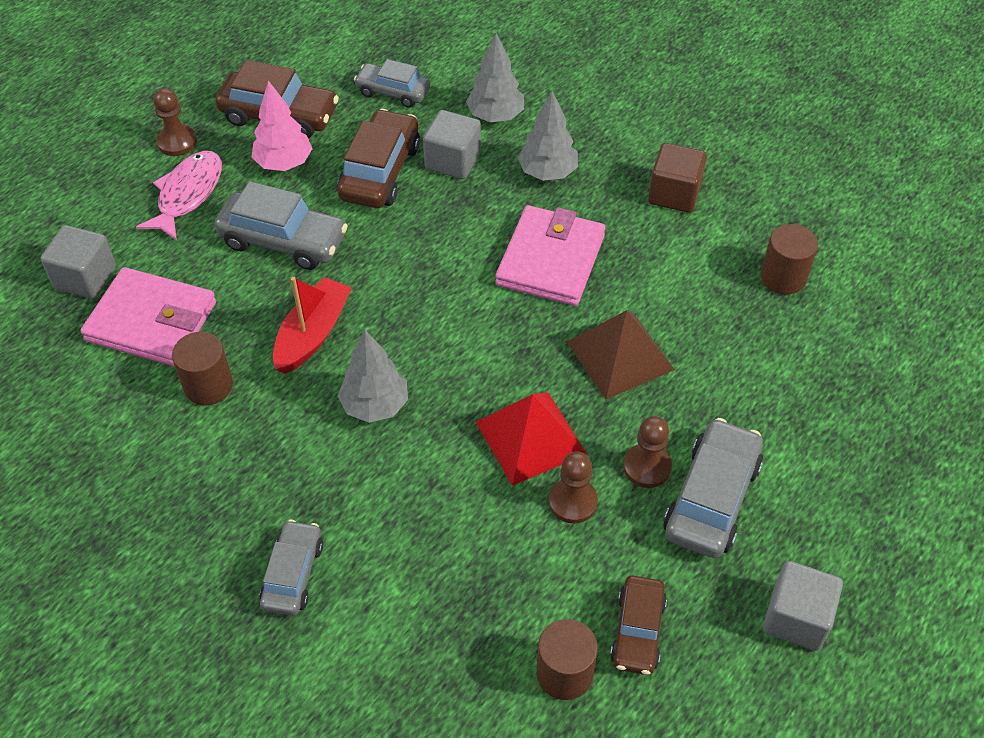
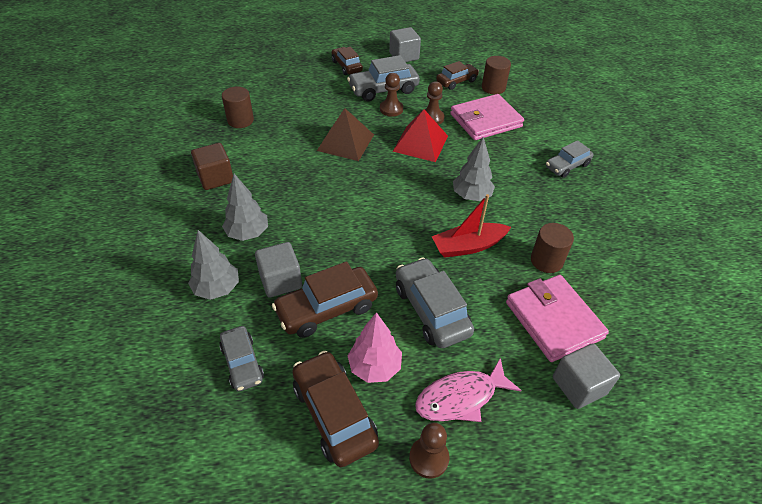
camera: 135 degrees left, 5 degrees down
(550, 260) = (314, 194): pink wallet -> pink wallet (485, 120)
(833, 500) = (346, 66): none -> brown car

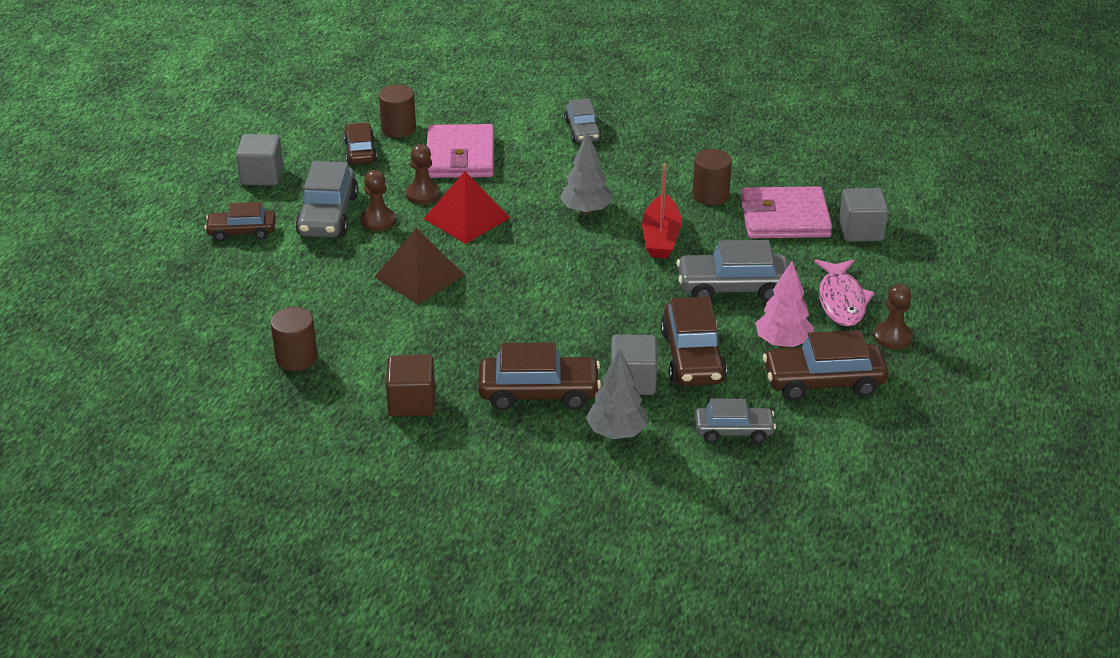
camera: 65 degrees left, 10 degrees down
(247, 233) = (539, 393): grey tree -> brown car

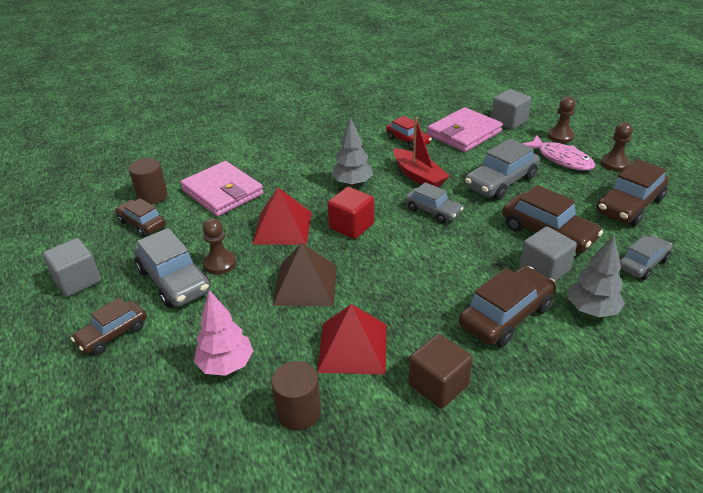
camera: 40 degrees left, 0 degrees up
(389, 341) = (353, 347): none -> red pyramid
(423, 194) = (229, 228): brown pawn -> brown pawn (560, 136)
(526, 249) = (351, 226): none -> red cube
(582, 131) = (281, 142): grey car -> grey car (433, 211)
(710, 195) = (408, 141): brown cylinder -> red car
(783, 343) = (575, 197): pink tree -> pink tree (226, 365)

